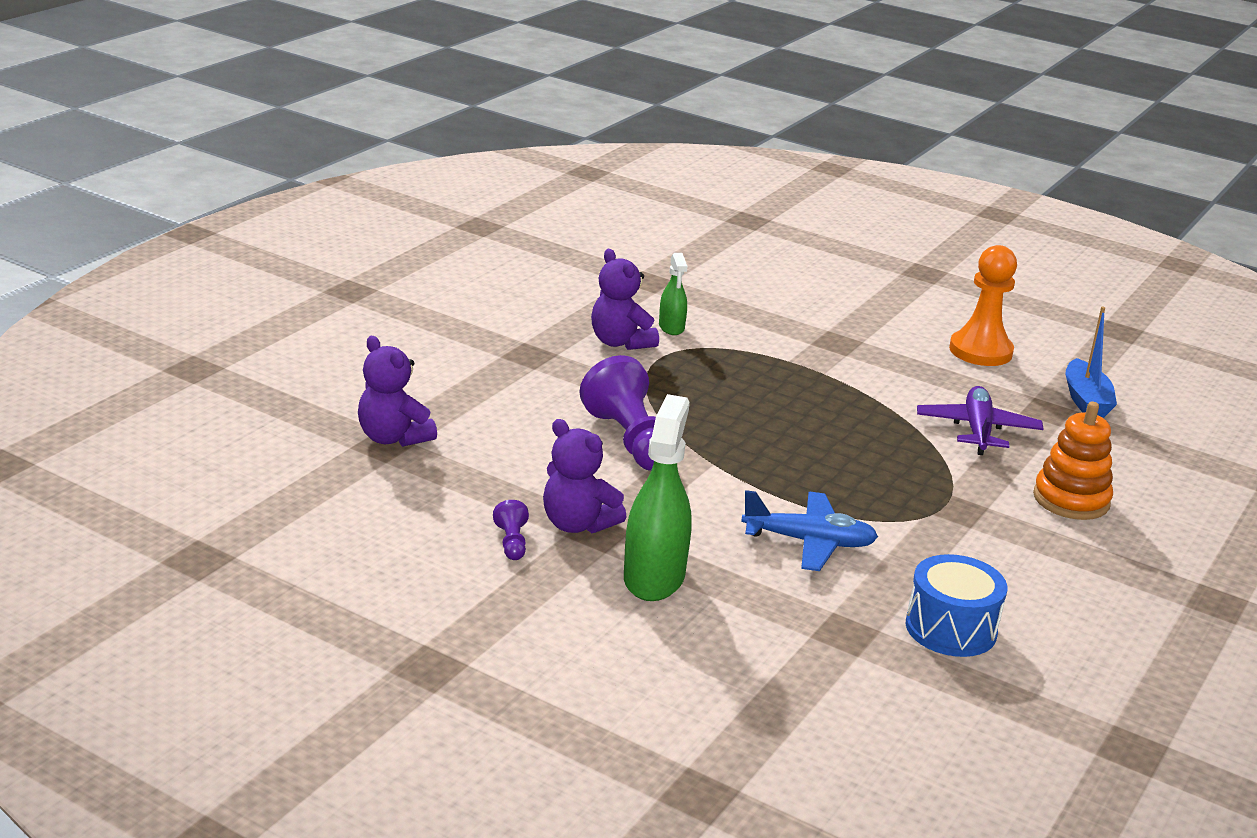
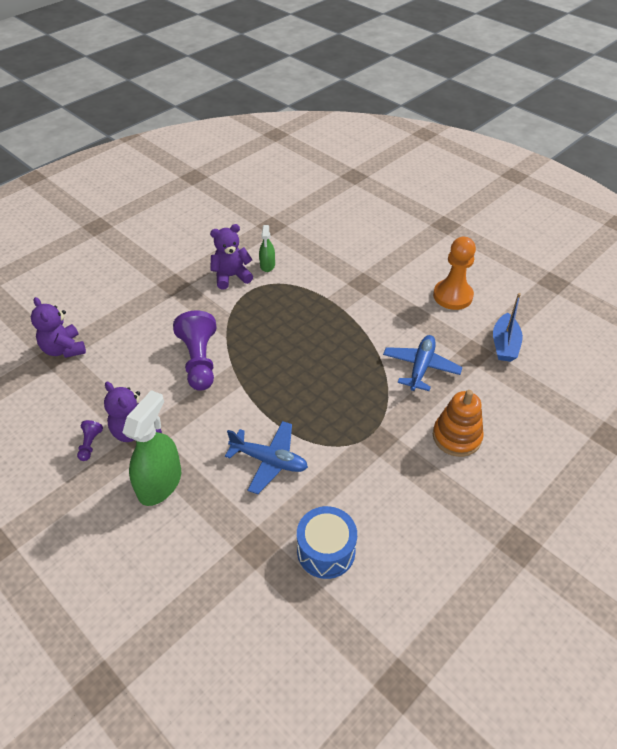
camera: 15 degrees right, 20 degrees up
(620, 342) = (231, 276): purple teddy bear -> purple teddy bear turned 90 degrees clockwise
(977, 430) = (421, 367): purple plane -> blue plane

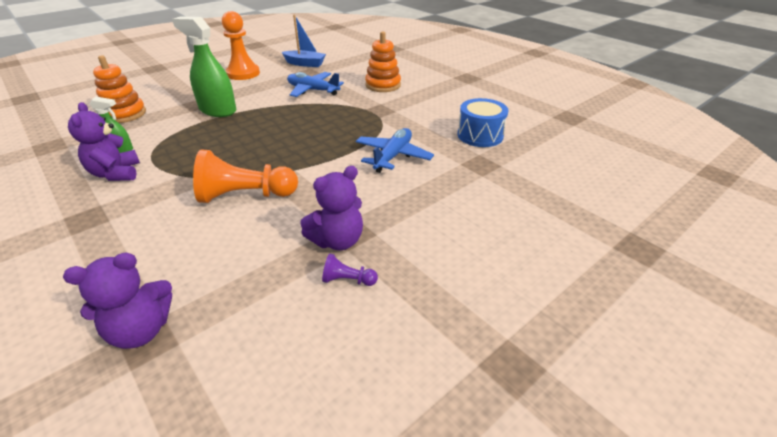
camera: 85 degrees left, 10 degrees down
(160, 483) = (413, 219): green spray bottle -> green spray bottle (217, 110)
(199, 361) = (245, 195): purple pawn -> orange pawn
(332, 244) = (124, 114): none -> orange stacking toy

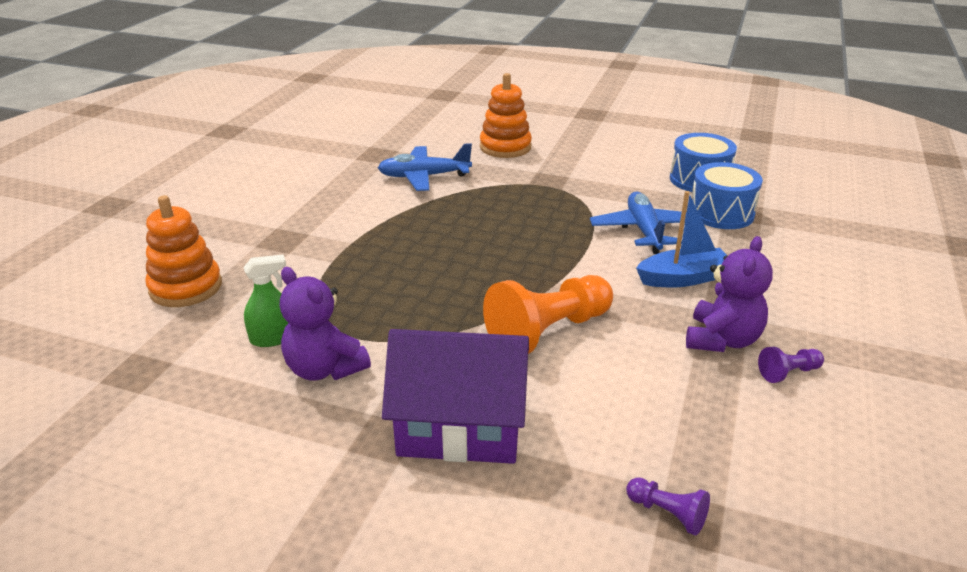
camera: 30 degrees left, 5 degrees down
(124, 229) = (460, 427): none -> purple house
(141, 330) = (667, 513): purple teddy bear -> purple pawn
(217, 110) = (330, 240): green spray bottle -> none
(243, 73) = (281, 178): orange pawn -> none
(305, 64) = (353, 142): blue boat -> blue boat (683, 278)
(463, 161) = (721, 213): none -> blue drum

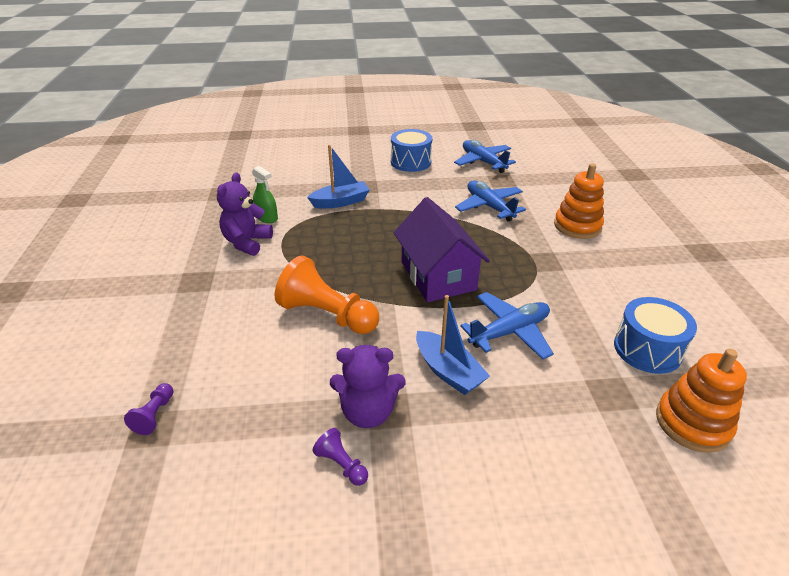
camera: 65 degrees right, 5 degrees up
(186, 287) = (297, 178): orange stacking toy -> orange stacking toy (692, 423)
(302, 267) = (340, 202): none -> blue boat
(324, 151) = (483, 162): none -> blue plane
(460, 427) = (213, 305): purple house -> purple house (438, 276)
(721, 213) = (591, 377): blue drum -> blue drum (411, 162)

